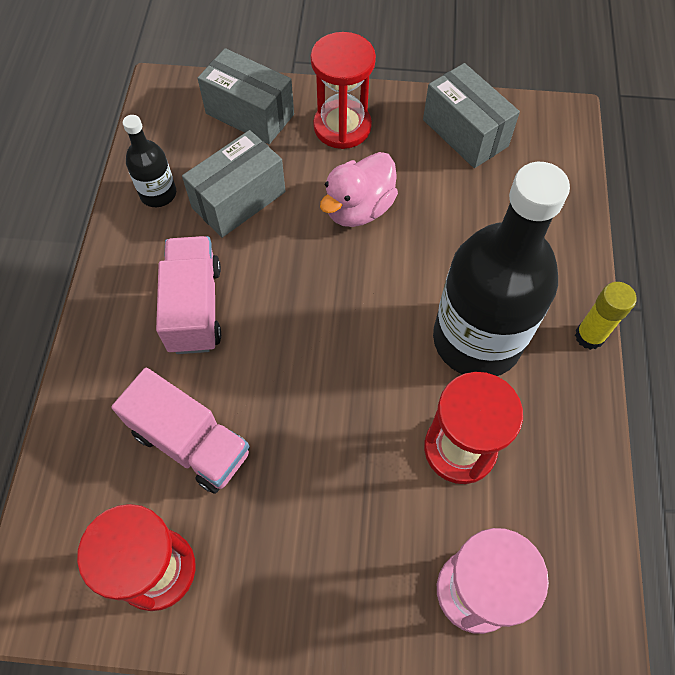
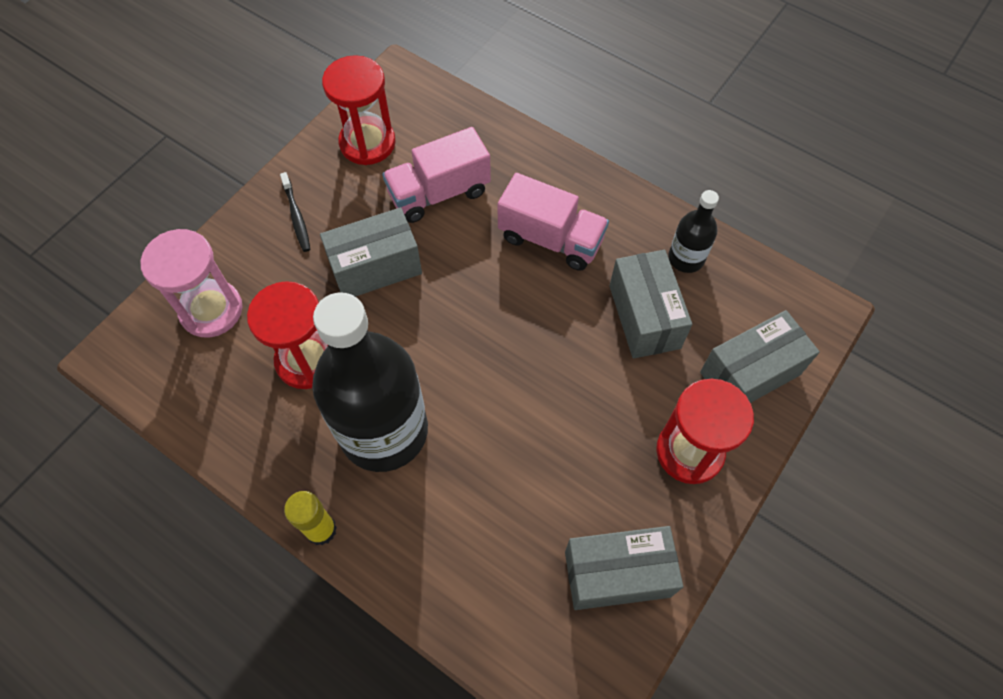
camera: 120 degrees right, 0 degrees up
(305, 582) = (296, 216): none -> black toothbrush
(320, 450) = (375, 268): none -> grey box
(358, 208) = (577, 411): pink duck -> none

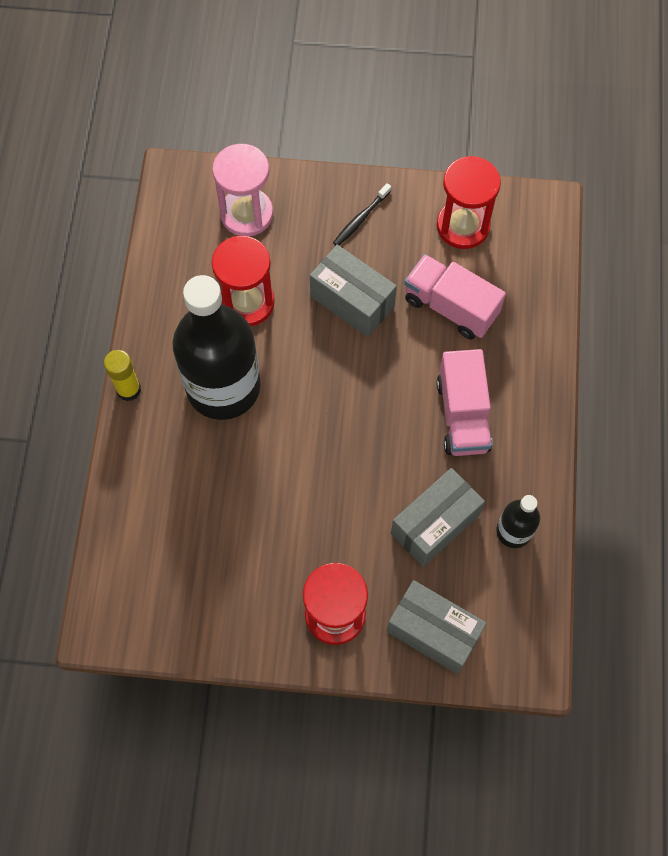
camera: 60 degrees right, 5 degrees up
(617, 574) = (207, 606): grey box -> none

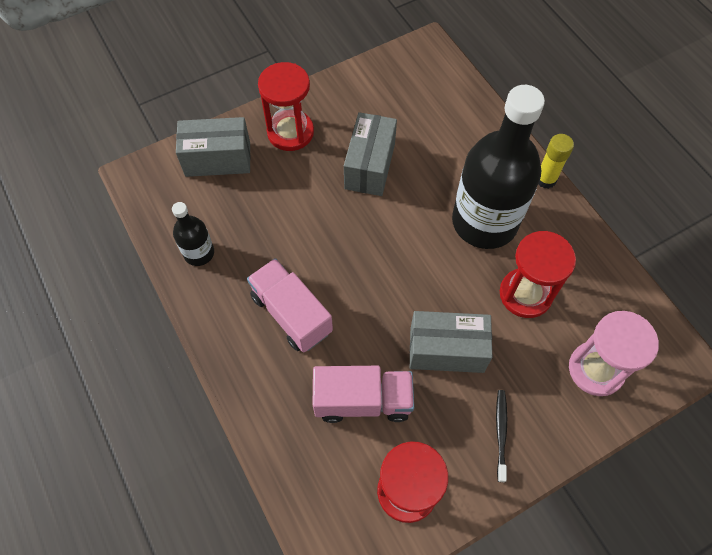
camera: 145 degrees right, 5 degrees down
(435, 524) = (260, 223): grey box -> grey box (370, 166)

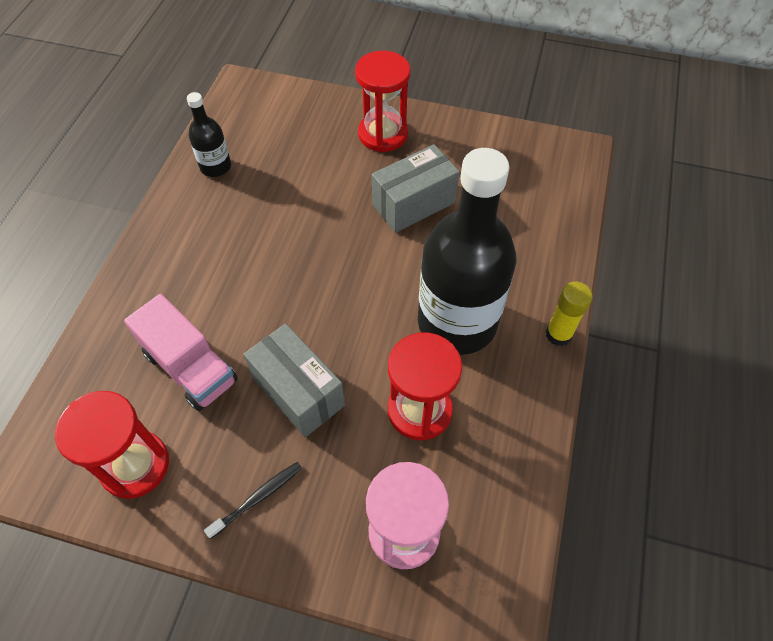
camera: 45 degrees right, 5 degrees down
(218, 159) = (307, 114): grey box -> none
(291, 314) = (222, 260): pink truck -> none

